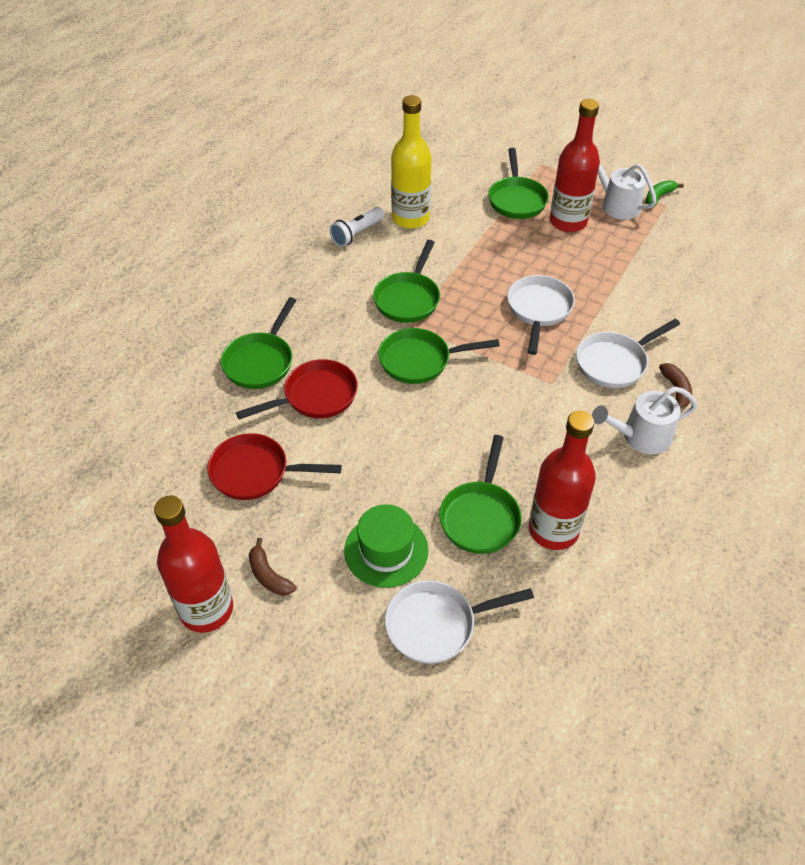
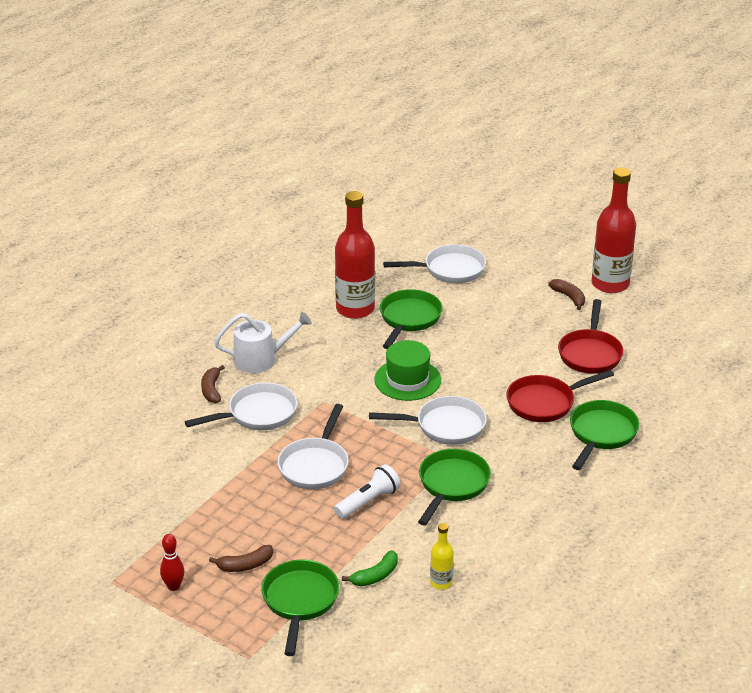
camera: 175 degrees left, 15 degrees down
(255, 472) = (590, 353): red pan -> red pan turned 90 degrees clockwise
(357, 234) = (509, 565): white flashlight -> white flashlight (368, 501)
(386, 550) = (483, 305): green hat -> green hat (407, 380)
(410, 218) = (441, 582): yellow bottle -> yellow bottle, size x0.47
(419, 360) = (445, 426): green pan -> white pan
(568, 222) = (245, 565): red bottle -> brown banana
(616, 204) = (173, 586): white watering can -> red bowling pin
(658, 197) = (114, 593): green banana -> green banana (375, 576)

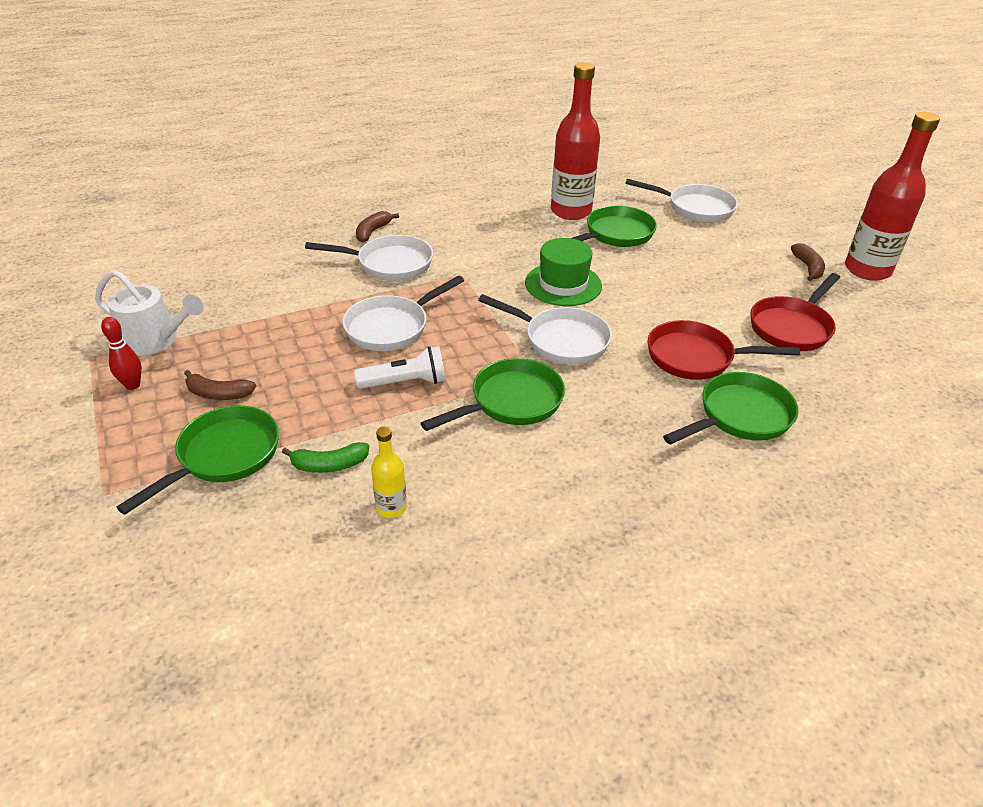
camera: 30 degrees right, 5 degrees up
(260, 359) = (442, 223): white watering can -> white watering can (155, 340)

